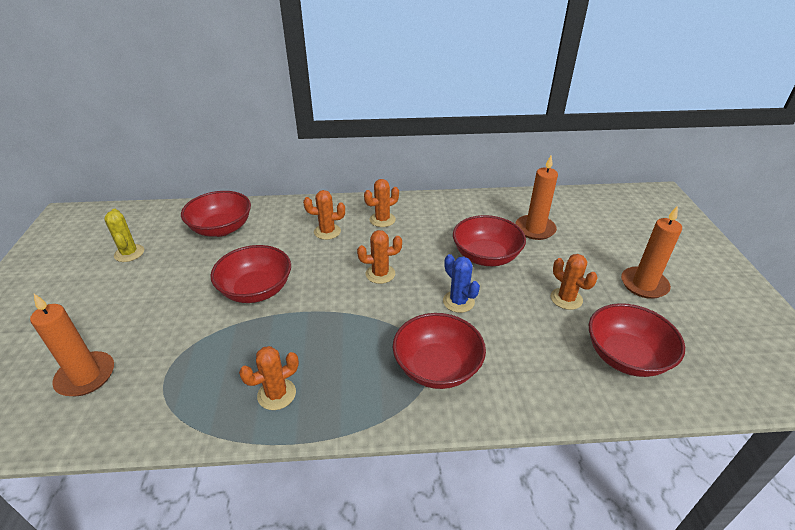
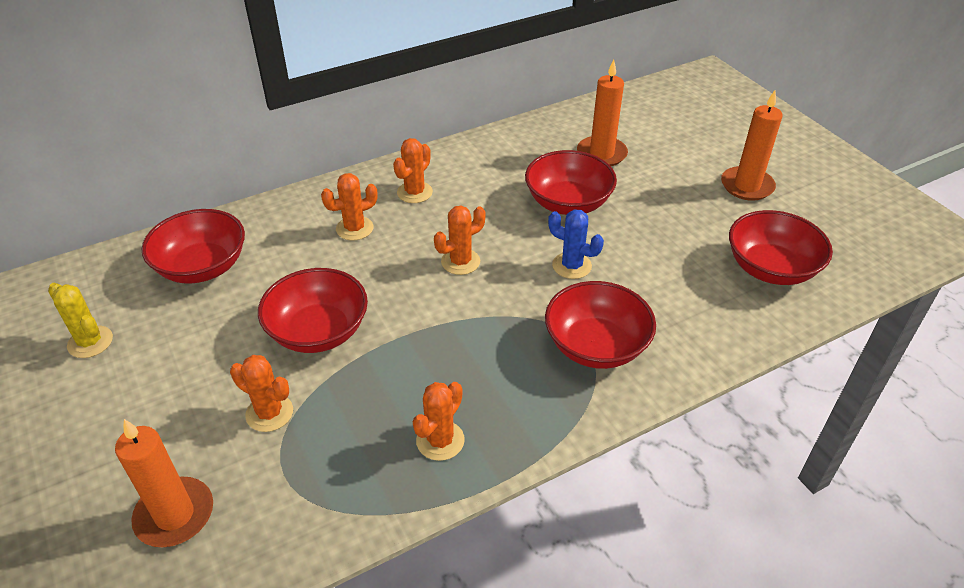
camera: 25 degrees left, 5 degrees up
(566, 299) = (681, 226): orange cactus -> orange cactus (269, 413)

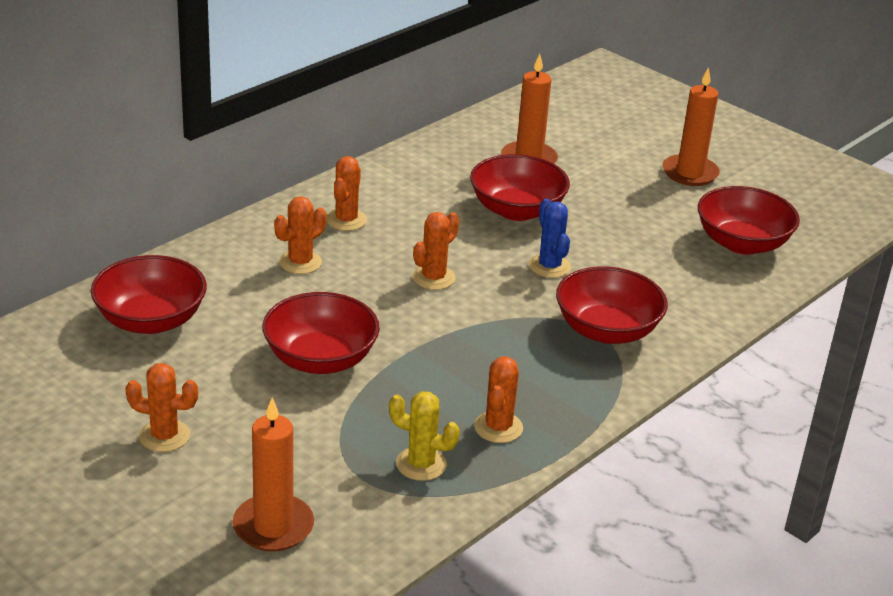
camera: 20 degrees left, 10 degrees down
(90, 342) = (73, 405): yellow cactus -> yellow cactus (421, 464)
(269, 413) = (314, 433): orange cactus -> orange cactus (164, 436)
(571, 266) = (549, 266): blue cactus -> blue cactus turned 60 degrees clockwise

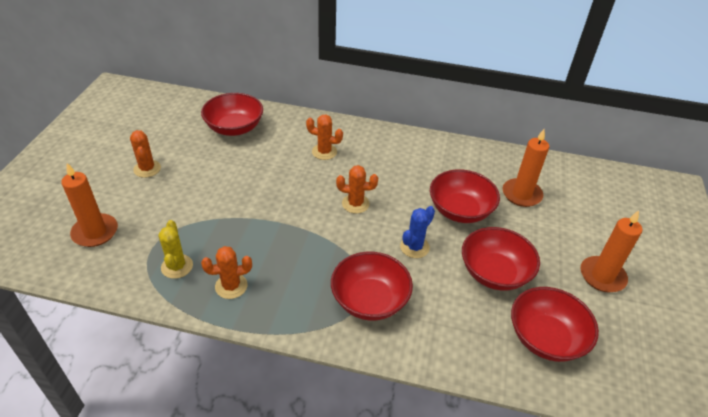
camera: 60 degrees right, 10 degrees up
(320, 359) = (245, 192): red bowl -> red bowl (494, 273)
(346, 220) = (379, 151): orange cactus -> none

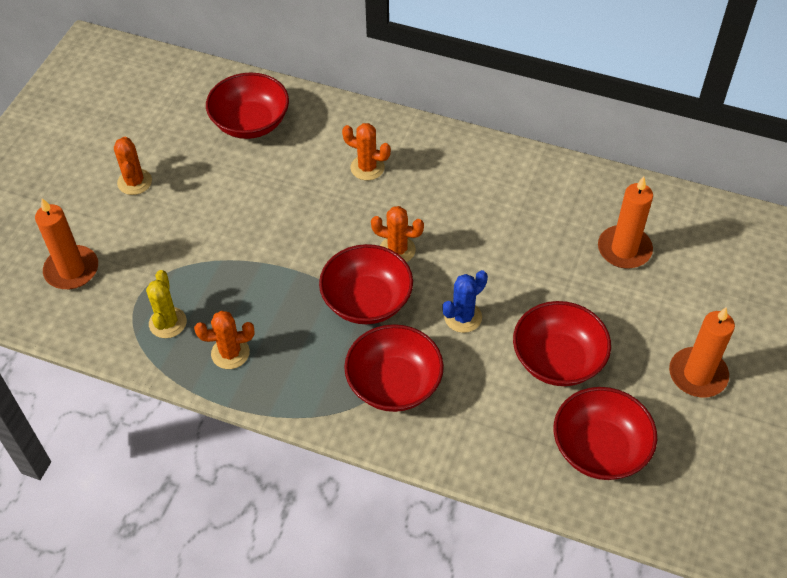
camera: 10 degrees right, 10 degrees up
(460, 210) = (534, 268): red bowl -> red bowl (367, 301)

